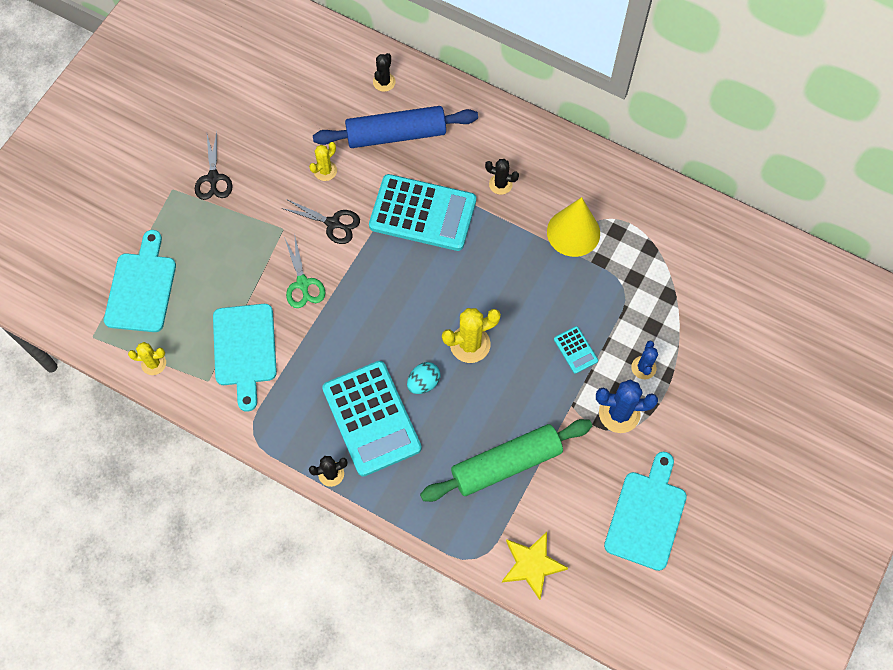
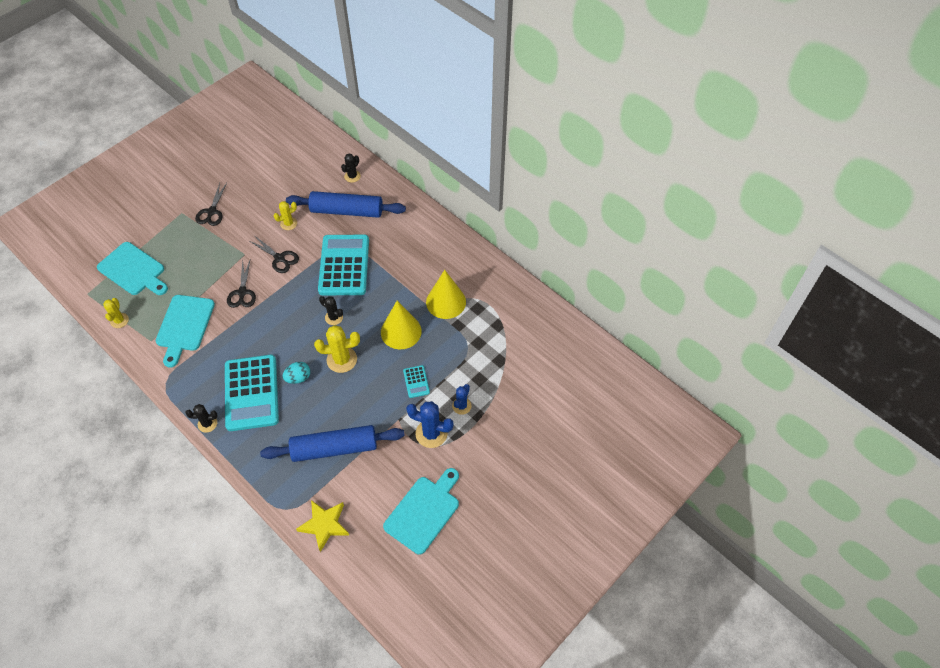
camera: 15 degrees right, 10 degrees down
(141, 288) = (133, 270): turquoise cutting board -> turquoise cutting board turned 105 degrees clockwise
(153, 363) = (119, 320): yellow cactus -> yellow cactus turned 75 degrees clockwise
(303, 283) = (242, 292): green scissors -> black scissors
(423, 213) = (344, 265): turquoise calculator -> turquoise calculator turned 120 degrees counterclockwise
(500, 184) = (406, 259): black cactus -> black cactus (334, 317)
(506, 464) = (334, 448): green rolling pin -> blue rolling pin
(531, 287) = (401, 331): none -> yellow cone

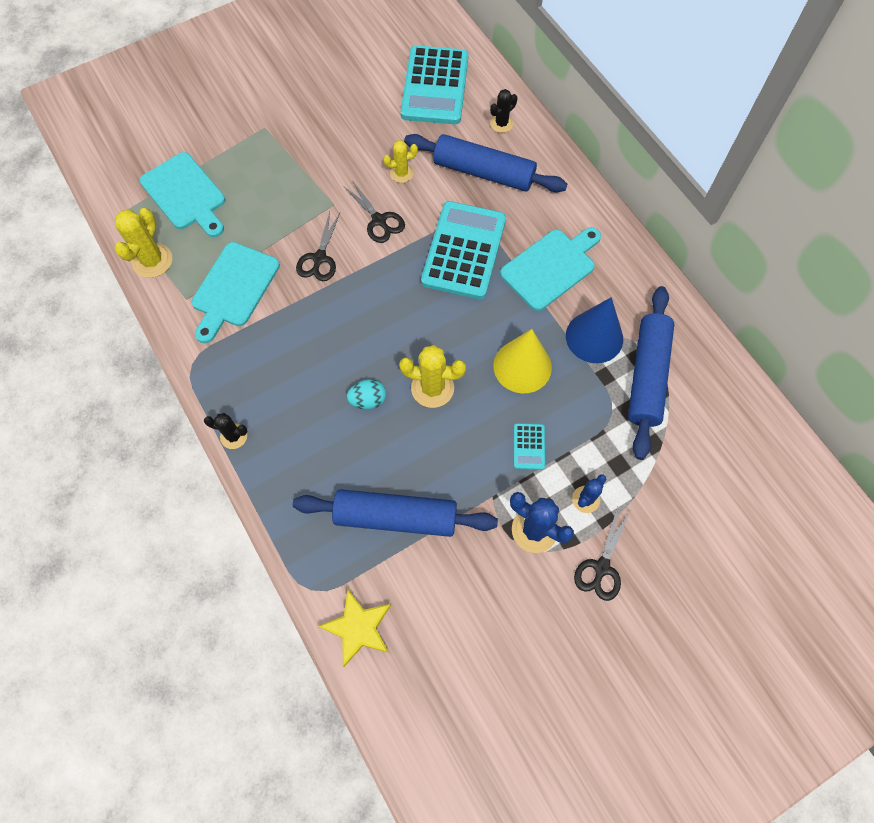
camera: 15 degrees right, 10 degrees up
(119, 320) = (152, 261): yellow cactus -> yellow cactus, size x1.63
(212, 212) = (304, 134): black scissors -> black scissors (601, 567)
(251, 393) = (301, 406): turquoise calculator -> turquoise calculator (435, 86)
(334, 317) = (434, 323): black cactus -> none
(424, 511) = (500, 646): turquoise cutting board -> turquoise cutting board (551, 267)
(446, 302) = (594, 337): yellow cone -> blue cone
(486, 319) = (647, 376): none -> blue rolling pin

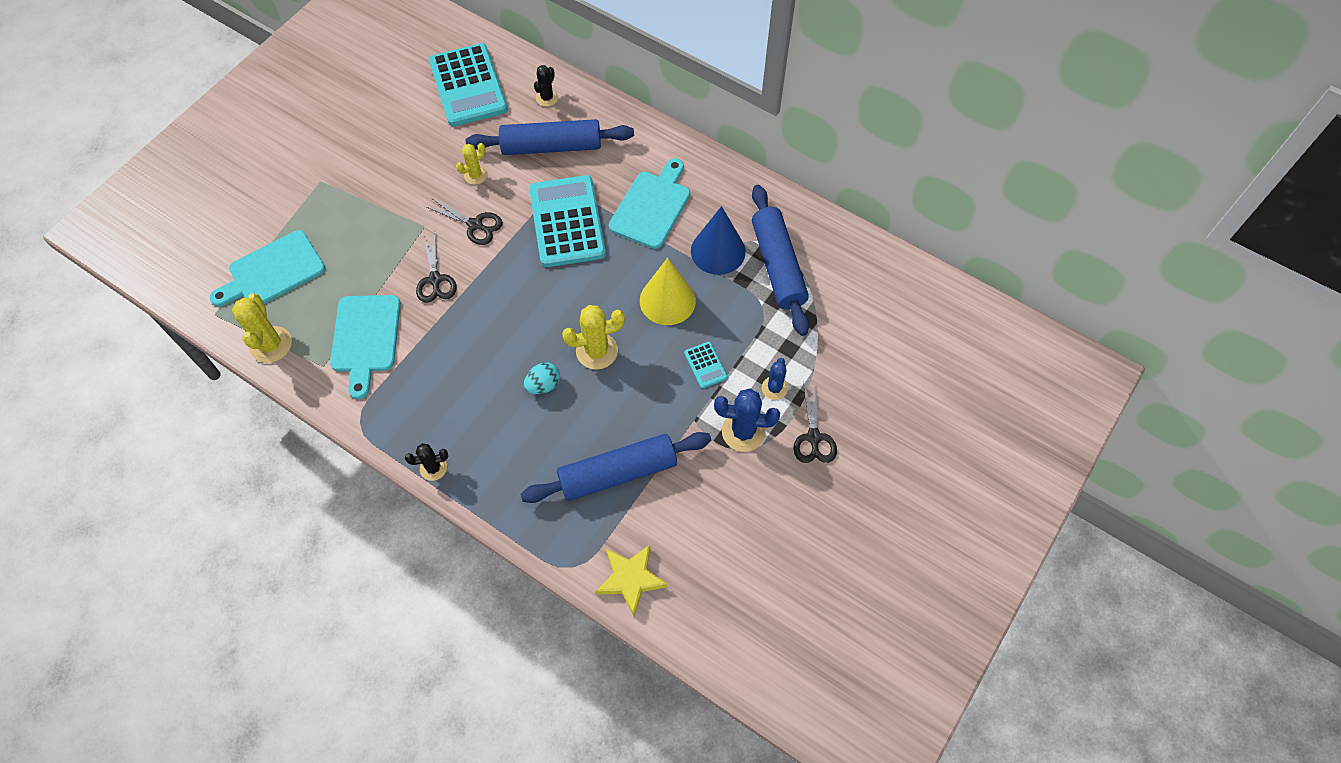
camera: 25 degrees left, 5 degrees down
(185, 194) = (272, 271): turquoise cutting board -> turquoise cutting board turned 120 degrees clockwise

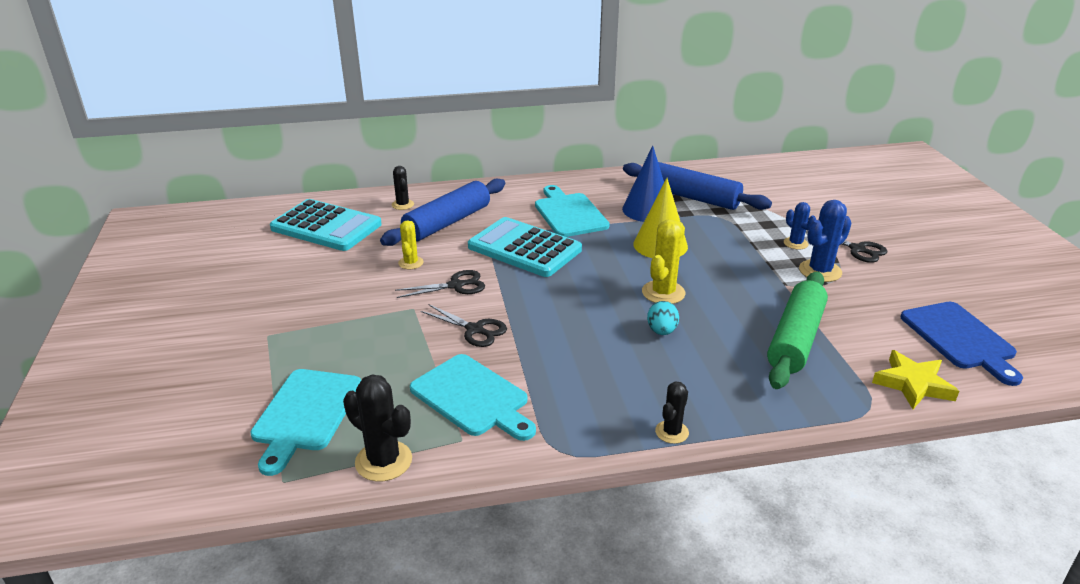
camera: 45 degrees left, 30 degrees down
(271, 345) = (383, 461): yellow cactus -> black cactus
(617, 473) = (795, 339): blue rolling pin -> green rolling pin
(705, 365) = (740, 258): turquoise calculator -> none
(732, 581) = (960, 339): none -> blue cutting board

